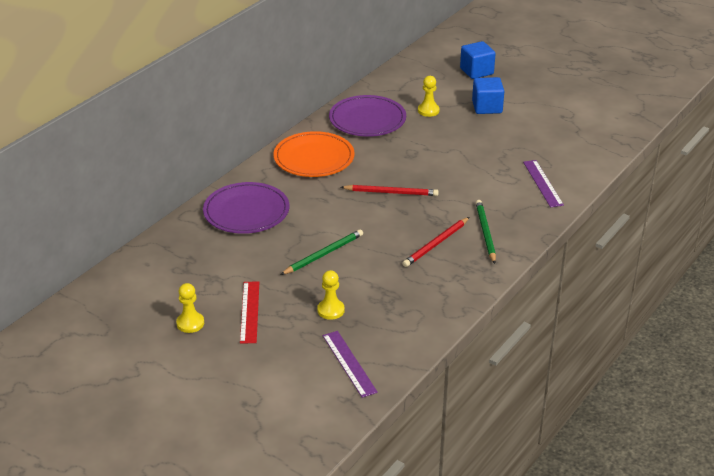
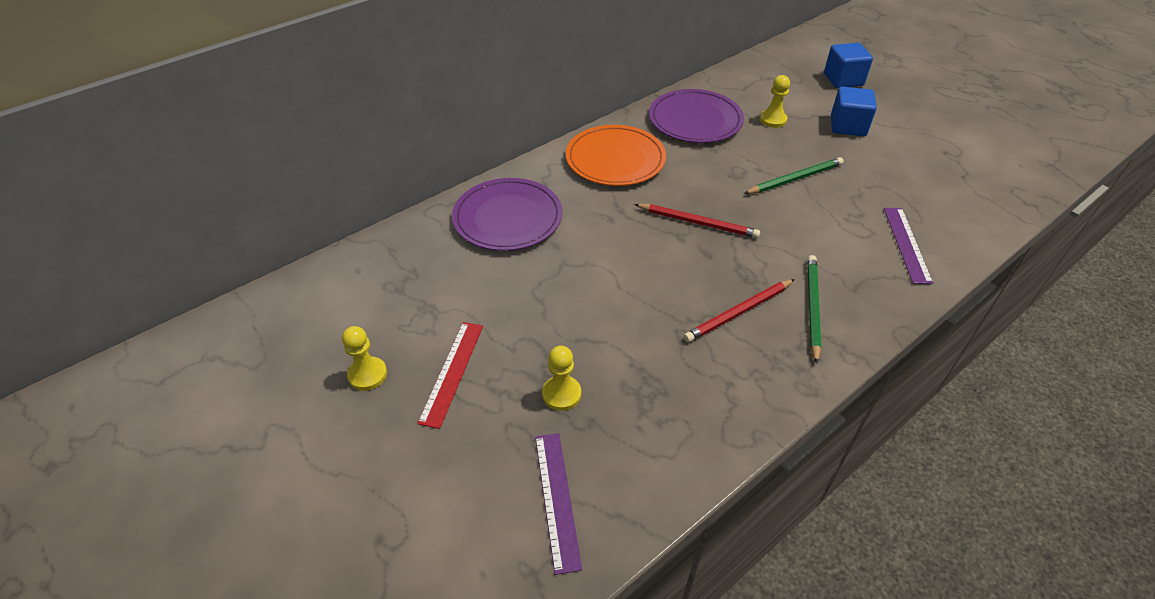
camera: 15 degrees right, 10 degrees up
(323, 254) = (582, 299): green pencil -> green pencil (795, 179)

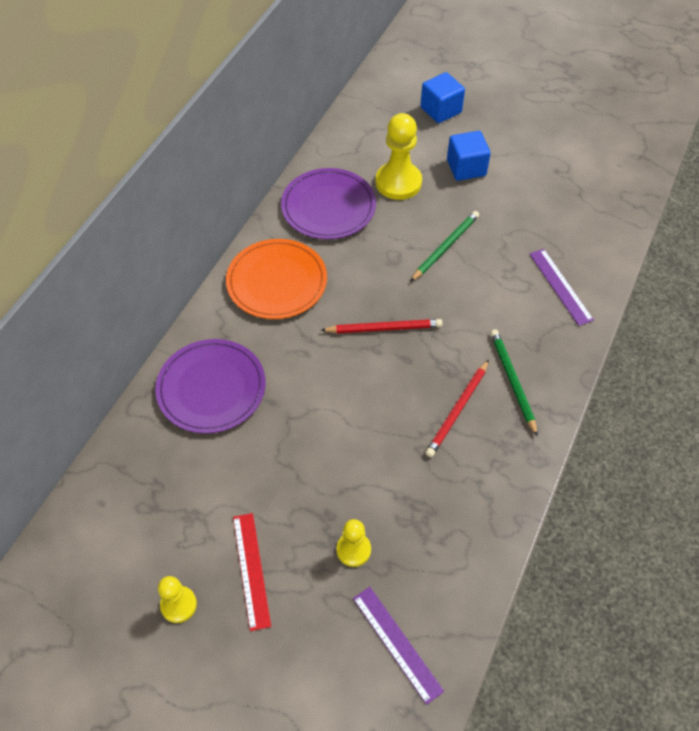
camera: 25 degrees left, 10 degrees up
(773, 120) = (398, 182): yellow pawn -> yellow pawn, size x1.76

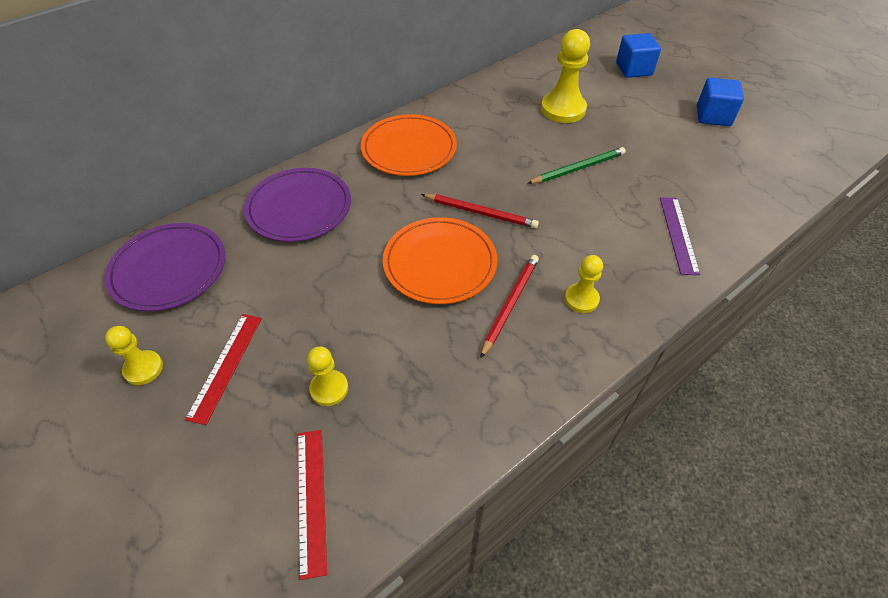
camera: 25 degrees right, 5 degrees down
(328, 207) = (489, 109): purple plate -> purple plate (169, 269)
(377, 394) = (440, 263): none -> orange plate
(396, 644) = (311, 499): purple ruler -> red ruler
(458, 410) = (510, 304): red pencil -> red pencil turned 150 degrees clockwise
(466, 168) = (633, 115): blue cube -> blue cube (713, 116)
(512, 381) = (581, 299): green pencil -> yellow pawn

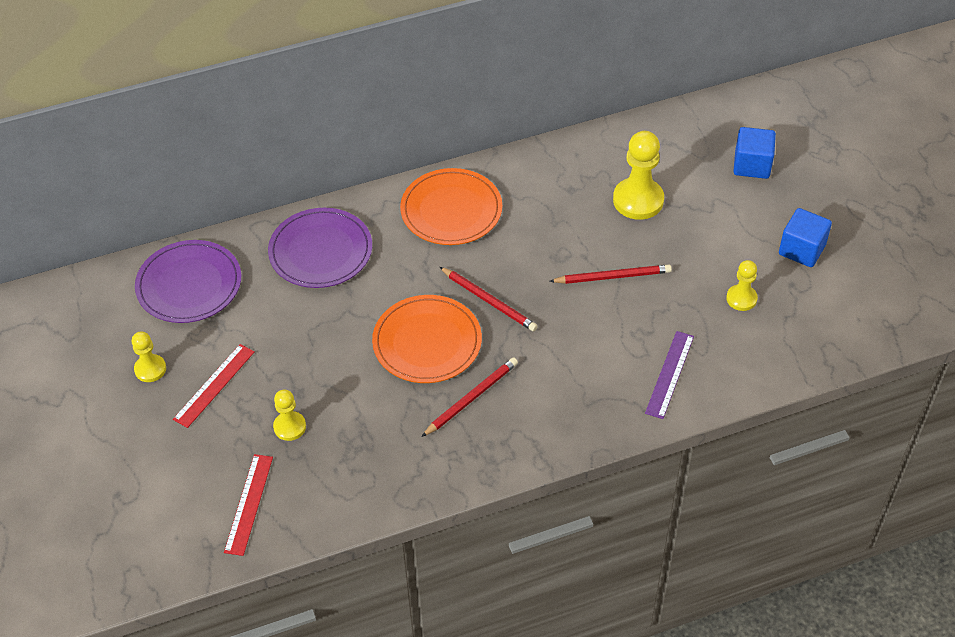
camera: 20 degrees right, 0 degrees up
(578, 168) = (613, 276): green pencil -> red pencil
(581, 299) = (538, 411): yellow pawn -> yellow pawn (741, 298)

